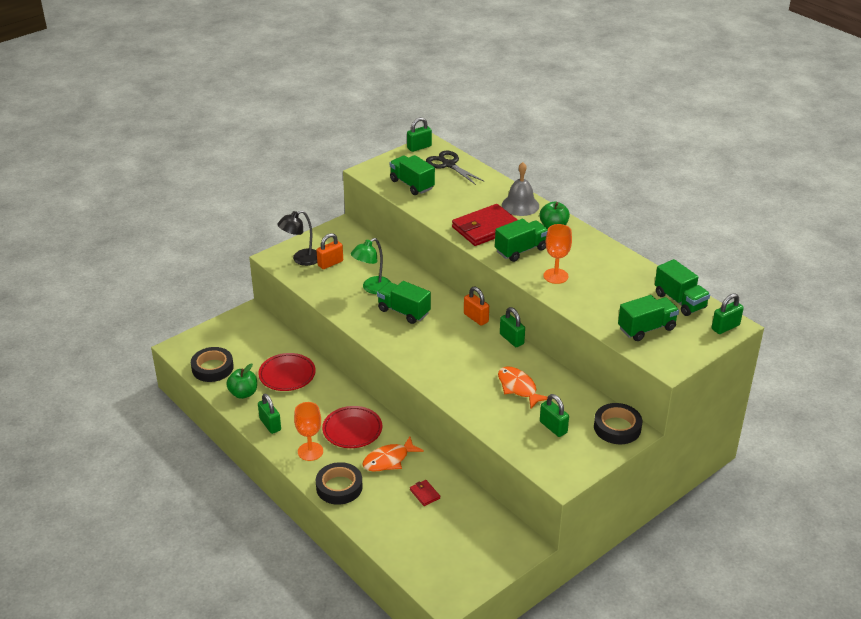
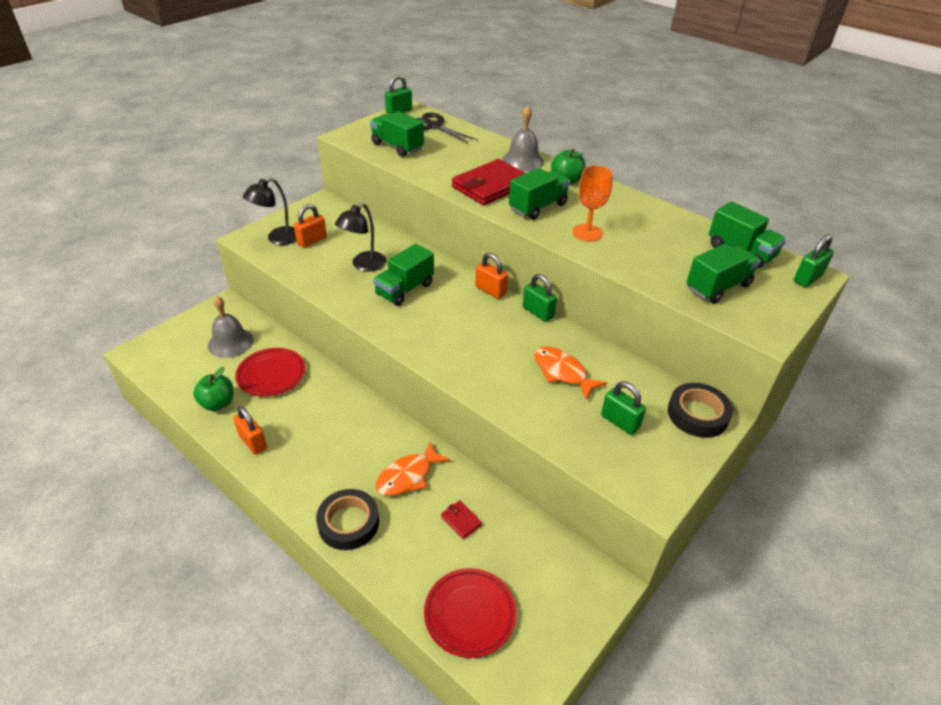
camera: 10 degrees left, 5 degrees up
(212, 368) = (179, 374): black tape -> none
(254, 346) = (230, 342): none -> grey bell
(270, 424) = (253, 442): green padlock -> orange padlock
(310, 451) = (306, 474): orange goblet -> none
(352, 430) = (357, 439): red plate -> red plate (469, 614)
(372, 288) = (364, 265): green lamp -> black lamp
(403, 312) = (405, 289): green truck -> green truck turned 75 degrees counterclockwise

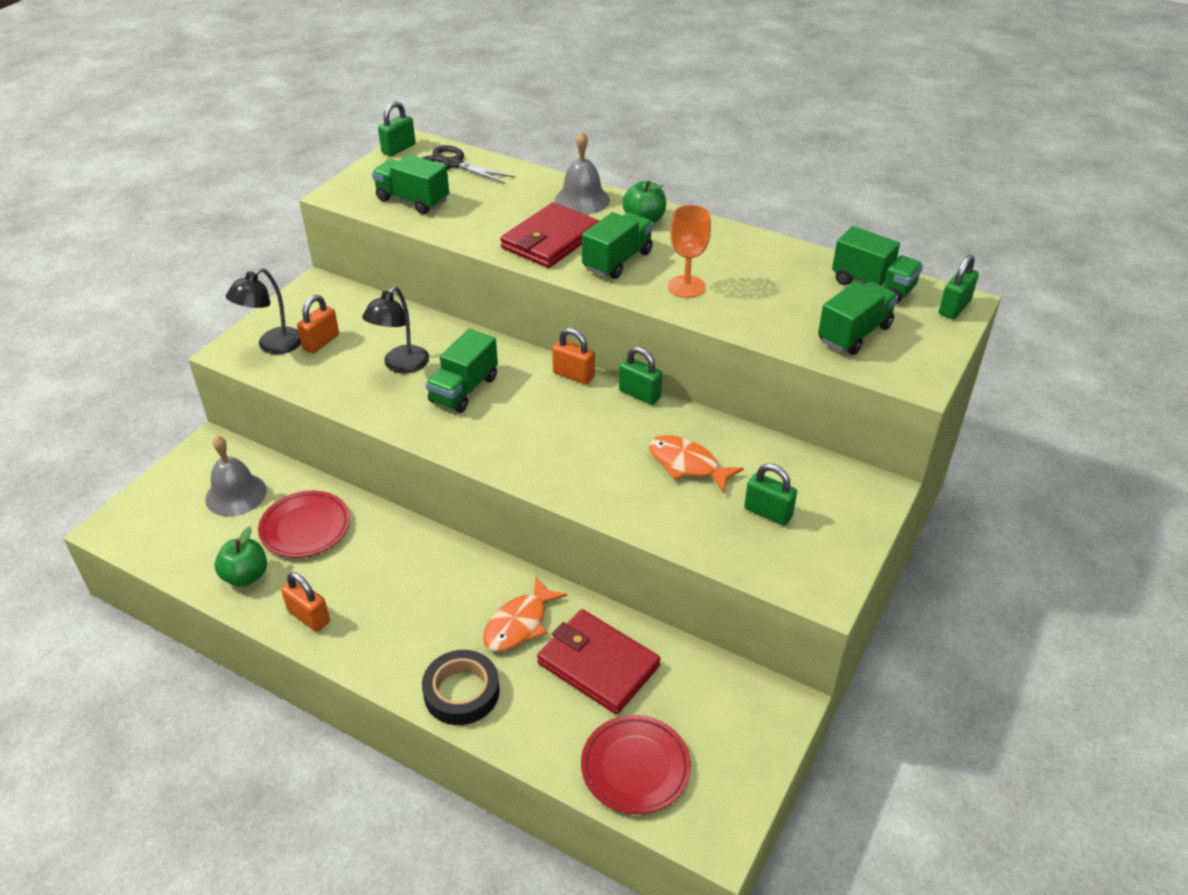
camera: 10 degrees left, 0 degrees up
(461, 520) = (598, 664): red wallet -> red wallet, size x2.35
(697, 414) = (855, 489): black tape -> none

